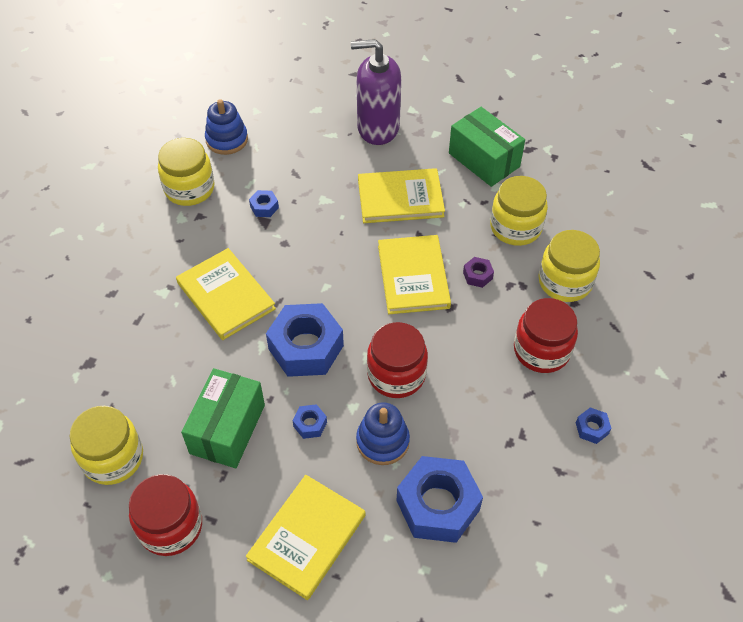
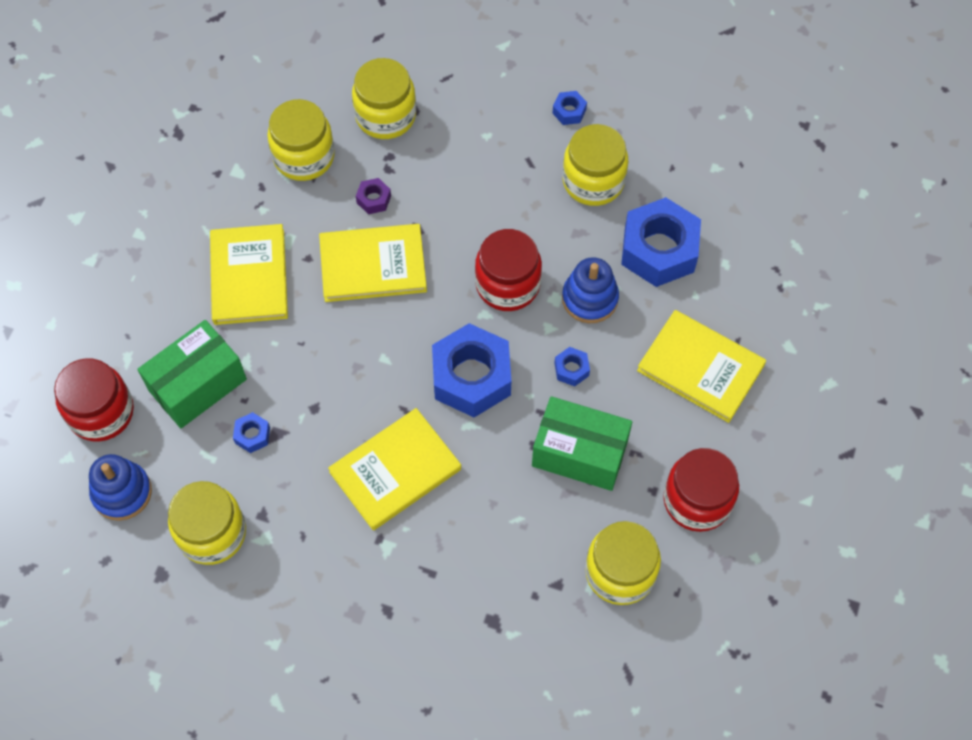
camera: 90 degrees left, 10 degrees up
(378, 128) = (120, 301): purple soap dispenser -> none
(484, 160) = (192, 182): green box -> green box (197, 385)
(512, 448) = (593, 181): none -> yellow jar
(541, 350) = (476, 146): red jar -> red jar (101, 412)

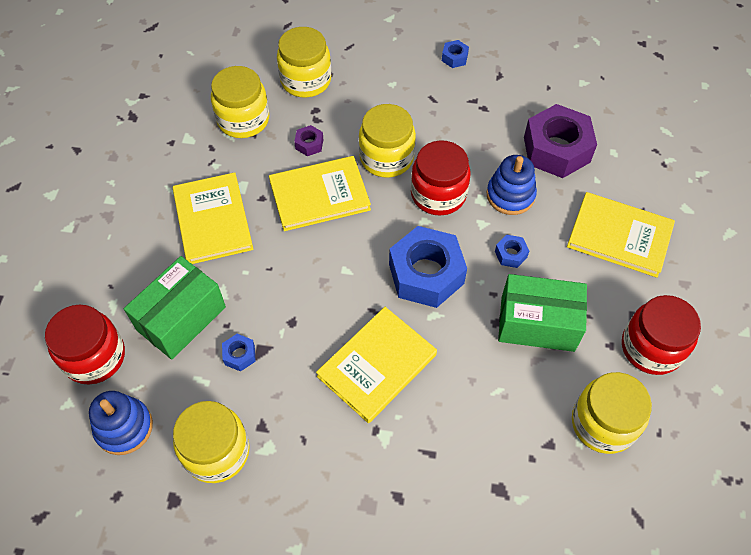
camera: 10 degrees left, 5 degrees down
(593, 181) = (488, 105): yellow jar -> yellow jar (386, 158)
(659, 250) = (556, 149): blue nut -> purple nut

